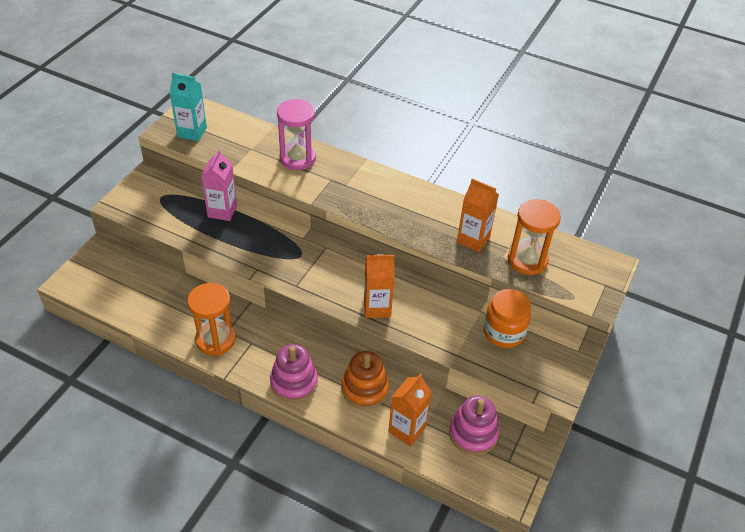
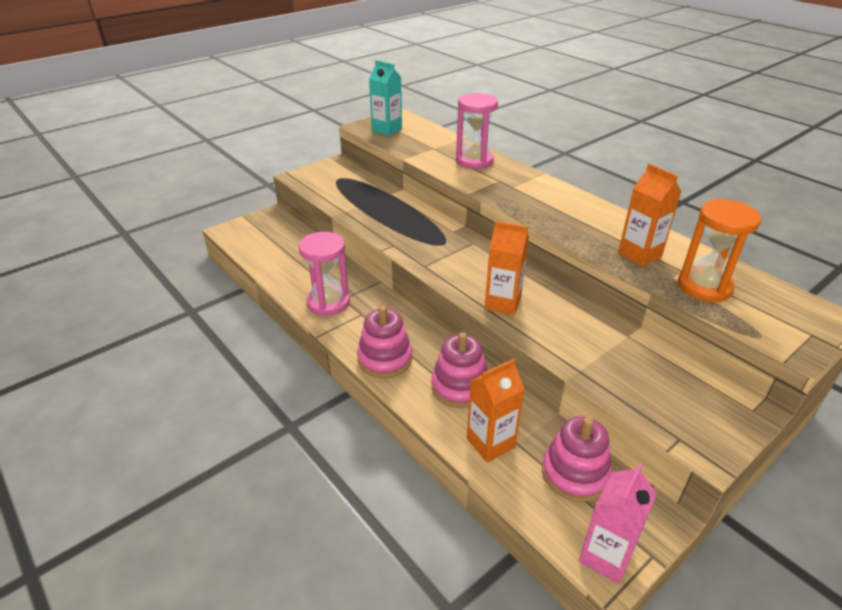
camera: 25 degrees right, 10 degrees down
(215, 339) = (328, 302): orange hourglass -> pink hourglass
(222, 211) = (387, 197): pink carton -> pink carton (605, 556)
(365, 389) = (459, 387): orange stacking toy -> pink stacking toy
(504, 332) = (651, 364): orange jar -> none

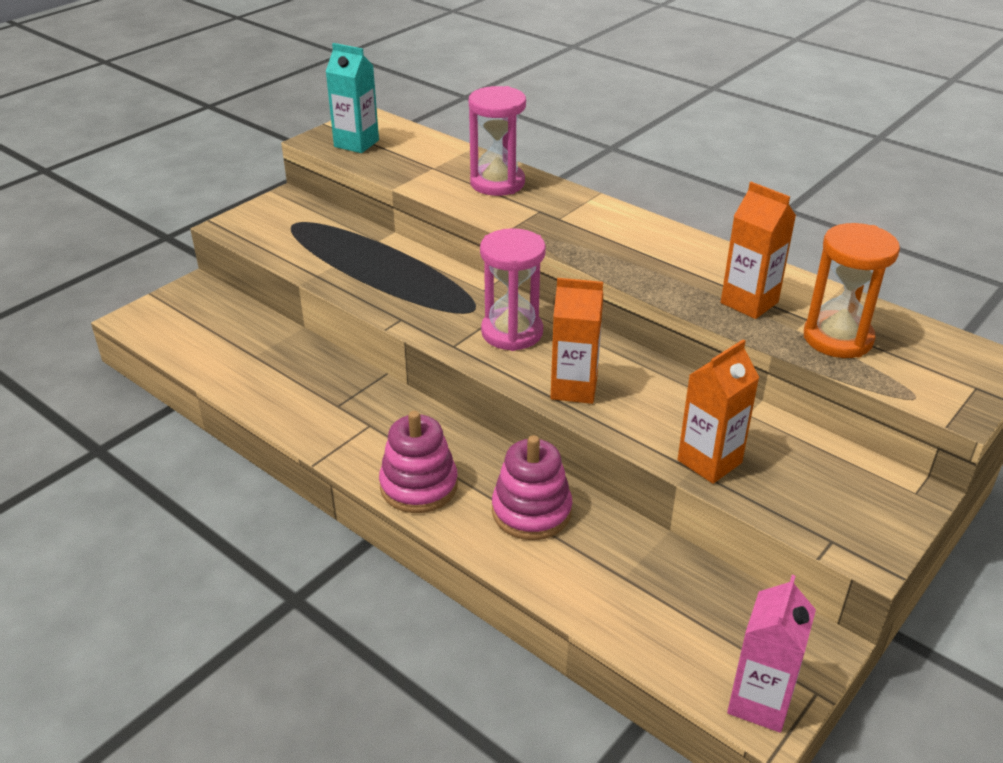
camera: 10 degrees left, 0 degrees up
(328, 302) = (317, 413): pink hourglass -> pink hourglass (512, 332)
(490, 443) = (588, 581): orange carton -> orange carton (709, 461)
(574, 474) = (704, 605): pink stacking toy -> none

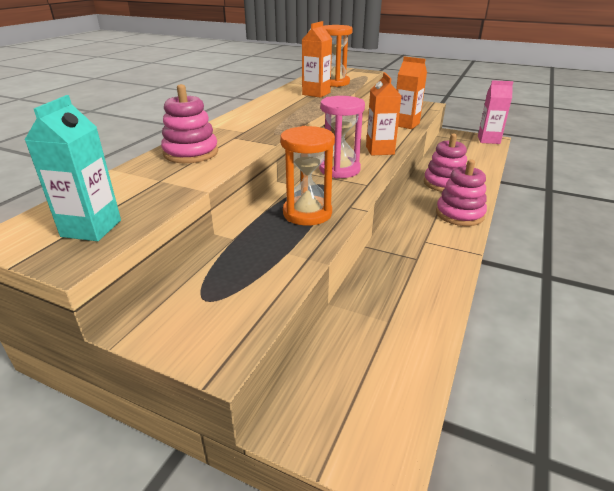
camera: 105 degrees left, 5 degrees down
(401, 287) = (307, 213): none -> orange hourglass
(497, 183) = (191, 153): pink hourglass -> pink stacking toy

